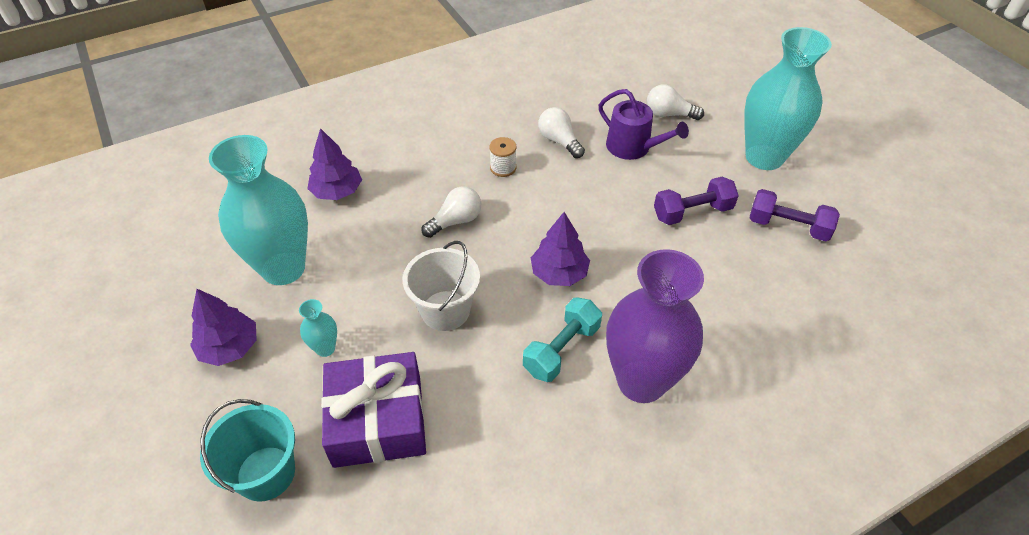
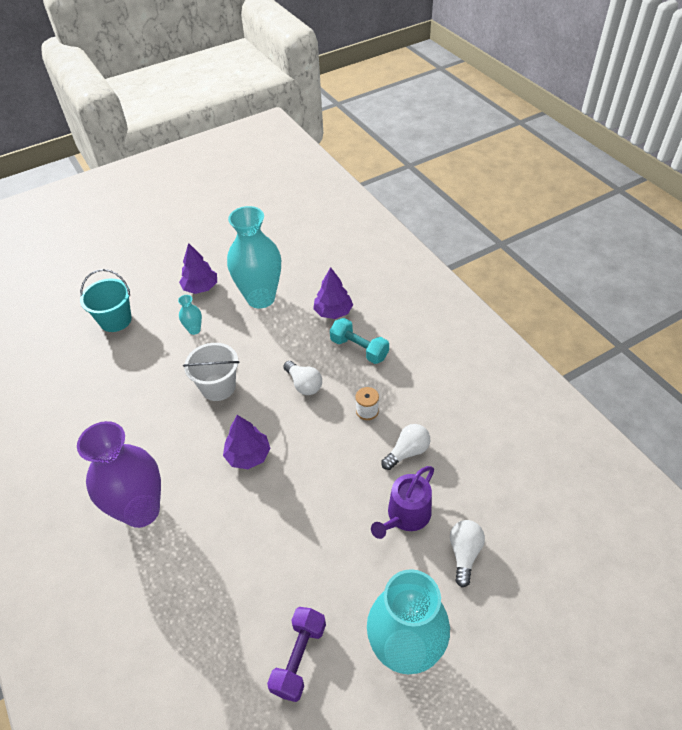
camera: 90 degrees right, 0 degrees up
(378, 420) = (138, 363): purple gift -> none
(561, 349) = (176, 458): turquoise dumbbell -> turquoise dumbbell (359, 349)
(692, 212) = (317, 564): purple dumbbell -> none

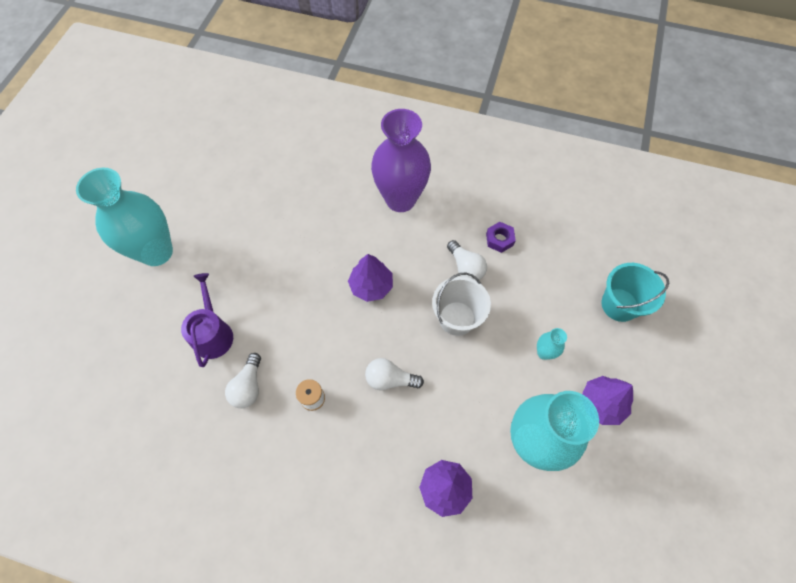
camera: 135 degrees right, 15 degrees up
(120, 414) = (499, 239): none -> purple nut
(299, 658) = (220, 204): purple dumbbell -> none
(359, 349) = (377, 461): turquoise dumbbell -> none
(464, 553) = (151, 339): white light bulb -> white light bulb (466, 267)

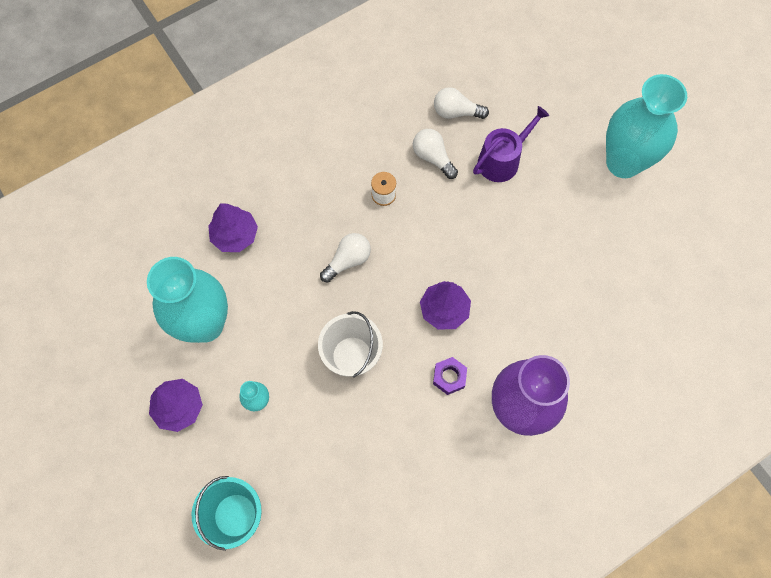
camera: 130 degrees right, 5 degrees up
(213, 333) = (502, 160): purple watering can -> purple watering can turned 75 degrees counterclockwise
(466, 267) = (392, 407): white light bulb -> white light bulb (456, 112)
(499, 239) = (394, 467): purple nut -> purple nut (449, 377)

